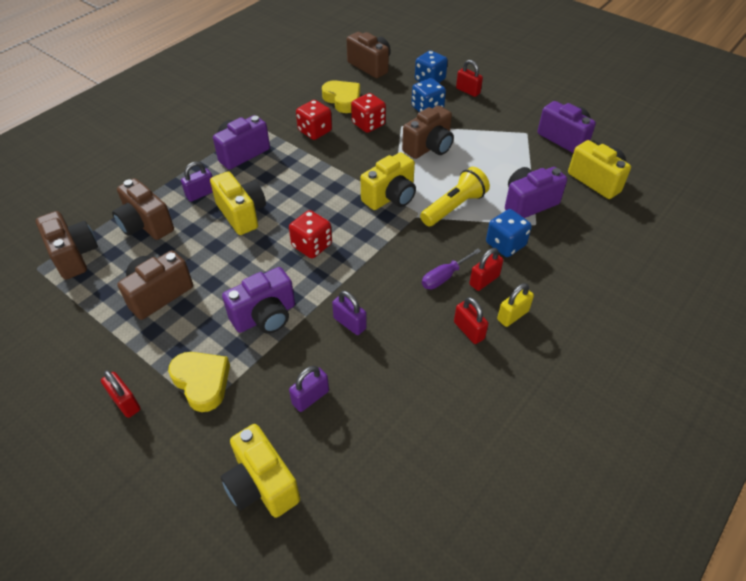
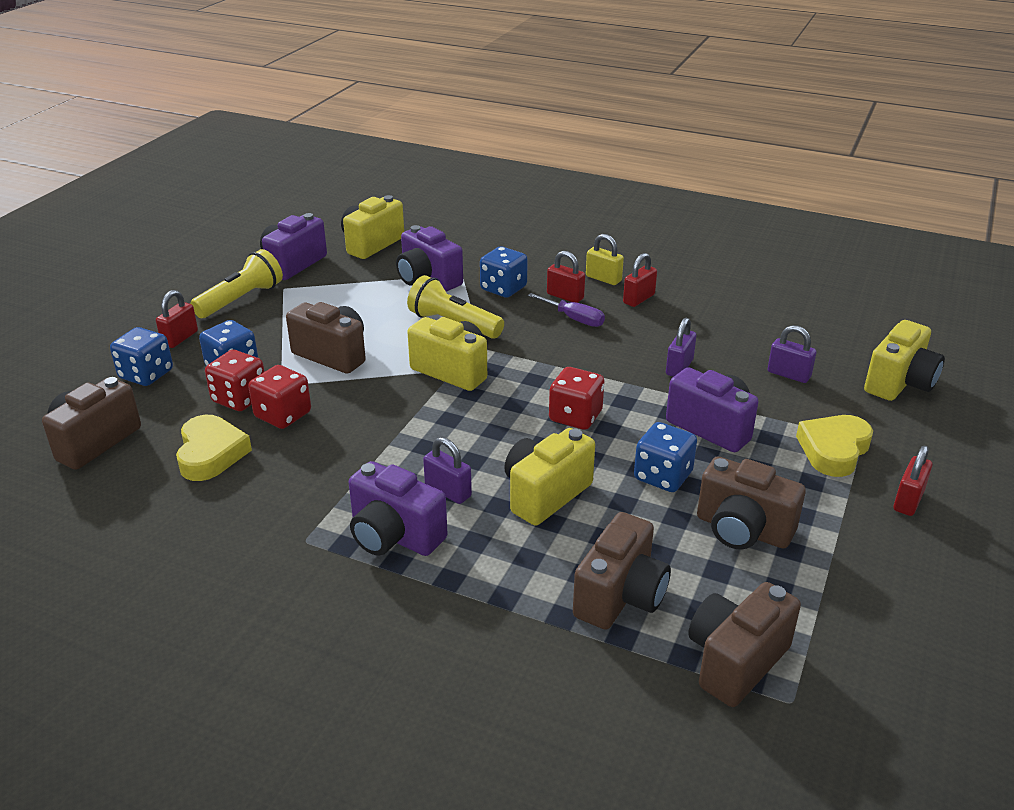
camera: 105 degrees left, 15 degrees down
(201, 194) = (518, 554): purple padlock -> purple padlock (448, 491)
(228, 272) = (663, 476): none -> blue dice
(315, 131) = (312, 466): red dice -> red dice (239, 399)
(343, 100) = (211, 454): yellow heart -> yellow heart turned 135 degrees clockwise
(513, 114) = (241, 299): none -> yellow flashlight

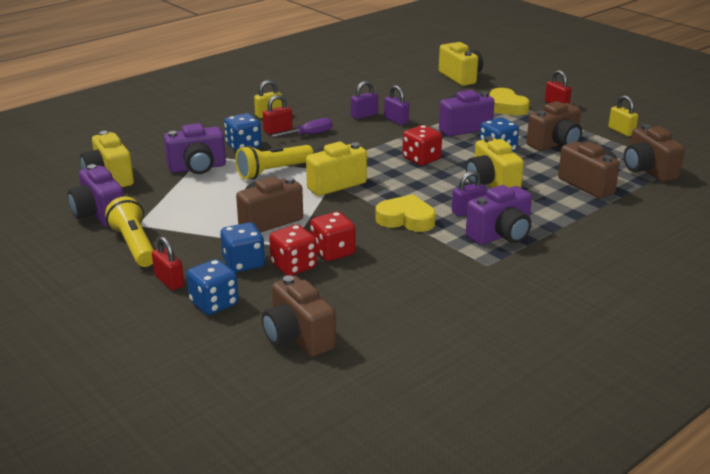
camera: 65 degrees left, 5 degrees down
(211, 454) = (359, 287): yellow heart -> yellow heart (406, 219)
(639, 299) = (307, 111): red padlock -> none
(788, 374) = (429, 97): purple padlock -> purple padlock (364, 115)
(875, 599) = (621, 131): none -> yellow padlock

